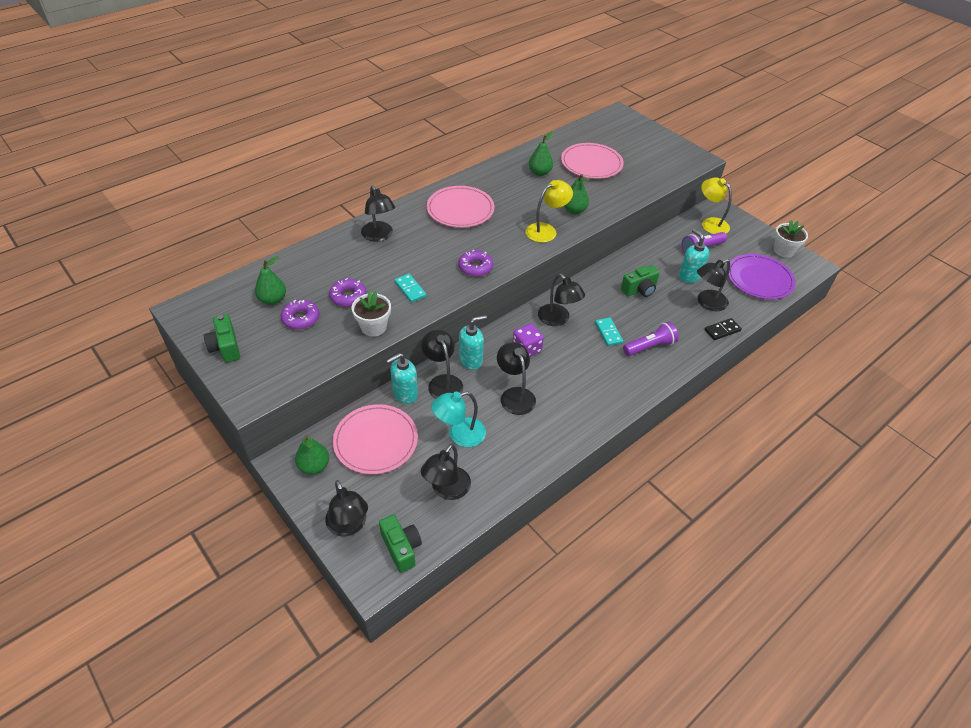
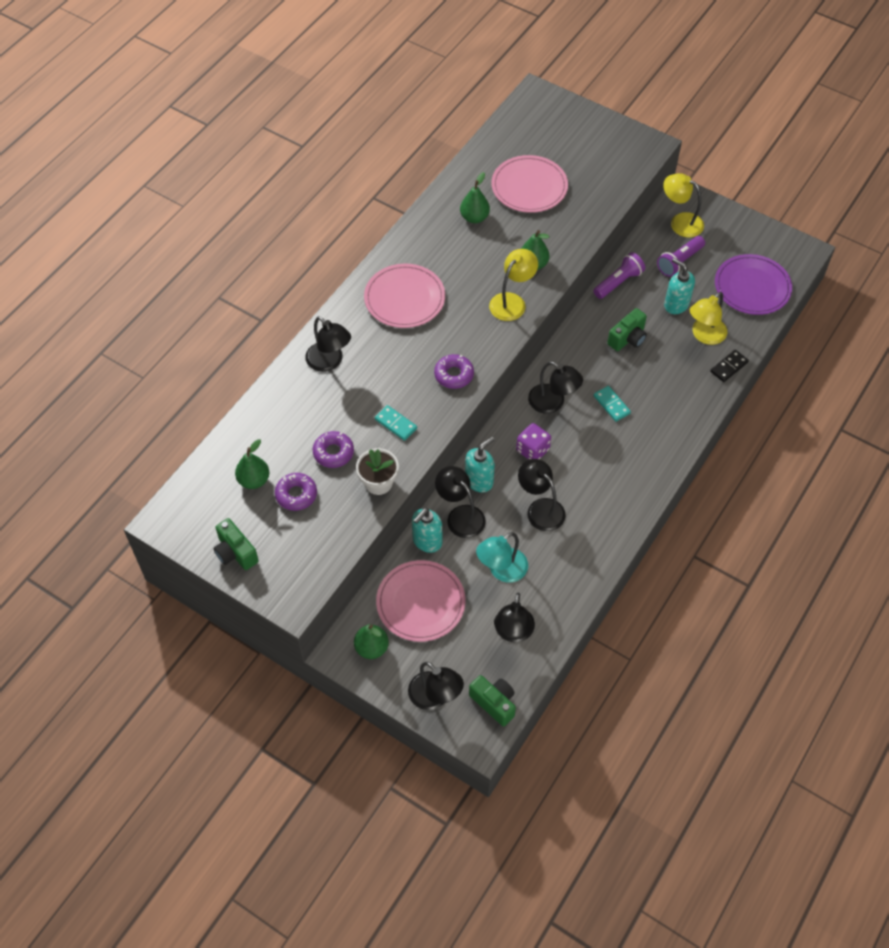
camera: 15 degrees left, 10 degrees up
(650, 346) = (659, 409): purple flashlight -> purple flashlight (618, 282)
(707, 303) = (704, 335): black lamp -> yellow lamp
(783, 250) = (769, 239): white flower pot -> none

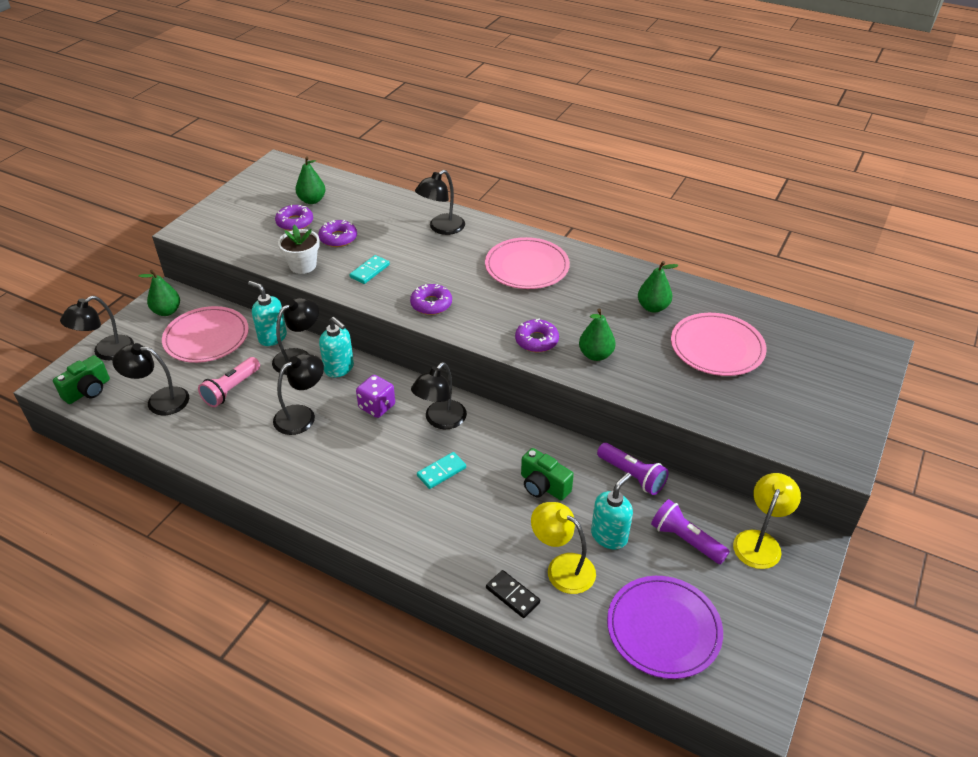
camera: 85 degrees right, 15 degrees down
(235, 552) = (241, 198): green camera -> none
(501, 570) = (231, 389): turquoise lamp -> pink flashlight
(512, 301) = (536, 340): yellow lamp -> purple donut

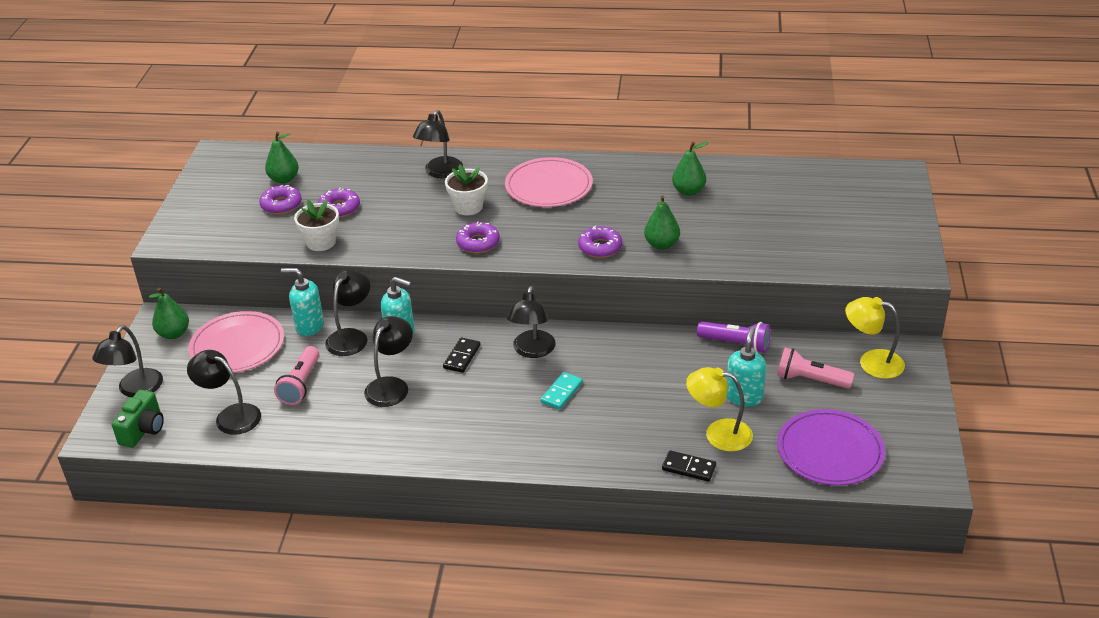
camera: 20 degrees left, 5 degrees down
(159, 400) = (230, 416): black lamp -> black lamp turned 45 degrees clockwise
(370, 271) = (395, 230): turquoise domino -> none
(377, 406) = (462, 357): purple dice -> black domino
(444, 267) = (468, 207): none -> white flower pot
(543, 486) = (662, 376): green camera -> none
(685, 540) = (810, 380): purple flashlight -> pink flashlight
(717, 347) = (764, 209): pink plate -> none
(760, 541) = (872, 362): yellow lamp -> yellow lamp turned 75 degrees counterclockwise

